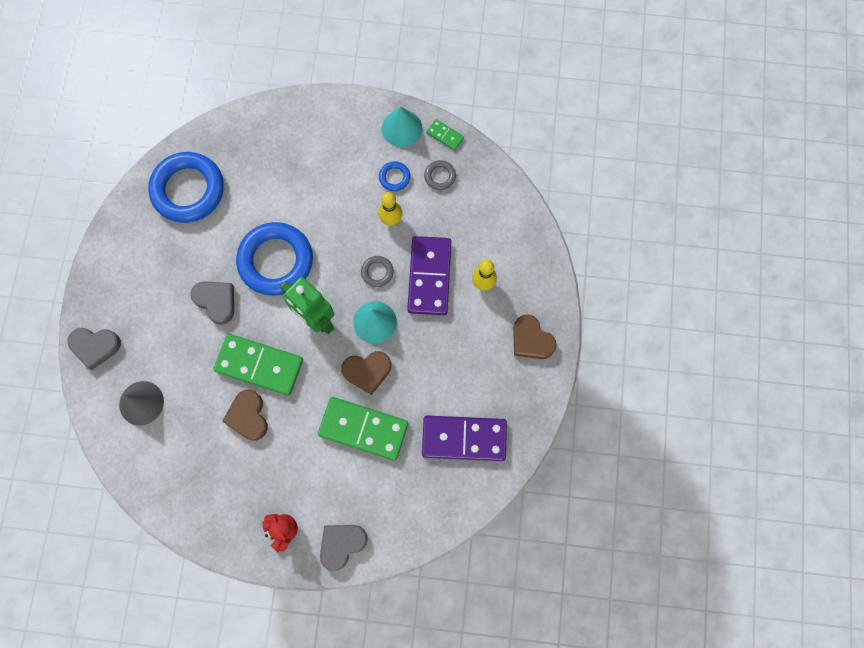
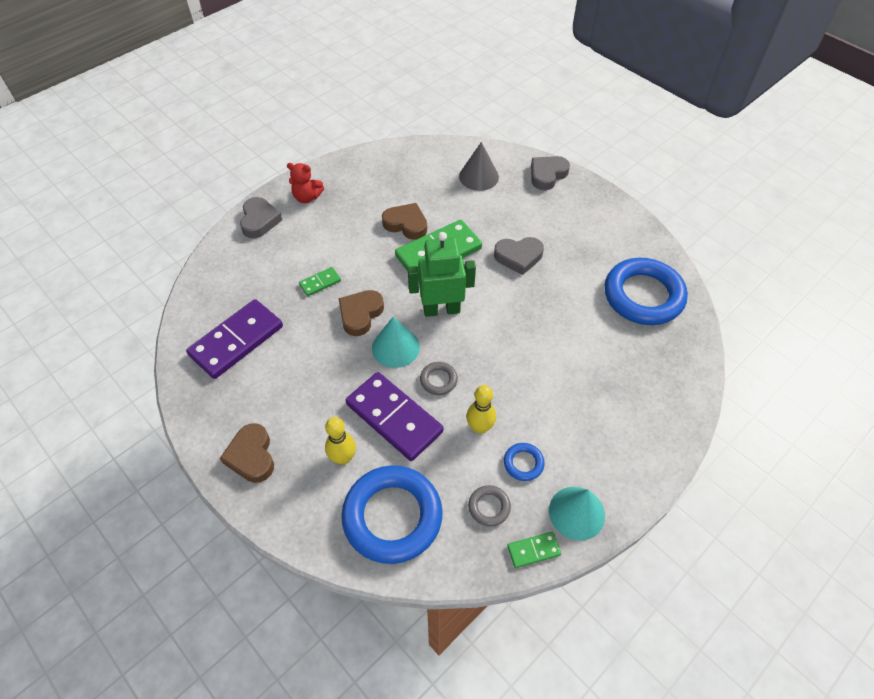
camera: 130 degrees right, 20 degrees down
(276, 261) = (519, 315): blue ring -> blue ring (392, 516)
(363, 429) = (320, 283): green domino -> green domino, size x0.46
(531, 340) = (251, 456): brown heart -> brown heart turned 105 degrees counterclockwise

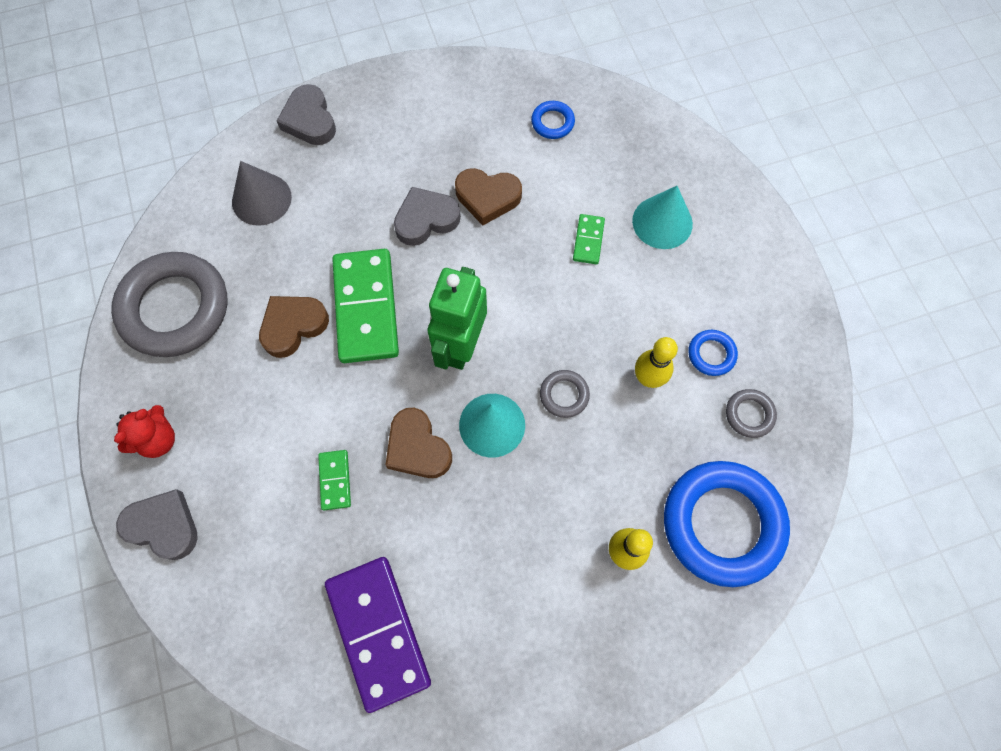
camera: 65 degrees left, 15 degrees up
(251, 456) = (574, 668): brown heart -> brown heart (487, 197)
(387, 171) = (175, 308): none -> grey ring
(394, 418) = (594, 469): purple domino -> none
(518, 257) = (426, 219): grey heart -> grey heart turned 135 degrees counterclockwise
(533, 550) = (813, 393): green domino -> green domino (588, 240)
(576, 513) = (788, 330): turquoise cone -> turquoise cone (662, 222)
(643, 296) = (552, 122): blue ring -> blue ring, size x0.43

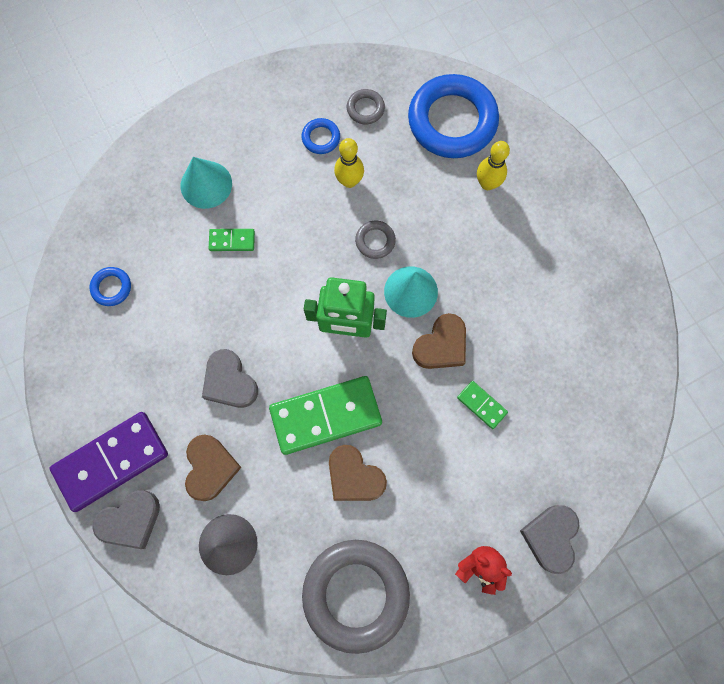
camera: 100 degrees left, 5 degrees up
(335, 480) = (482, 405): green domino -> green domino turned 60 degrees clockwise
(378, 632) = (586, 345): purple domino -> purple domino (111, 461)
(487, 197) = (199, 332): brown heart -> brown heart (210, 468)

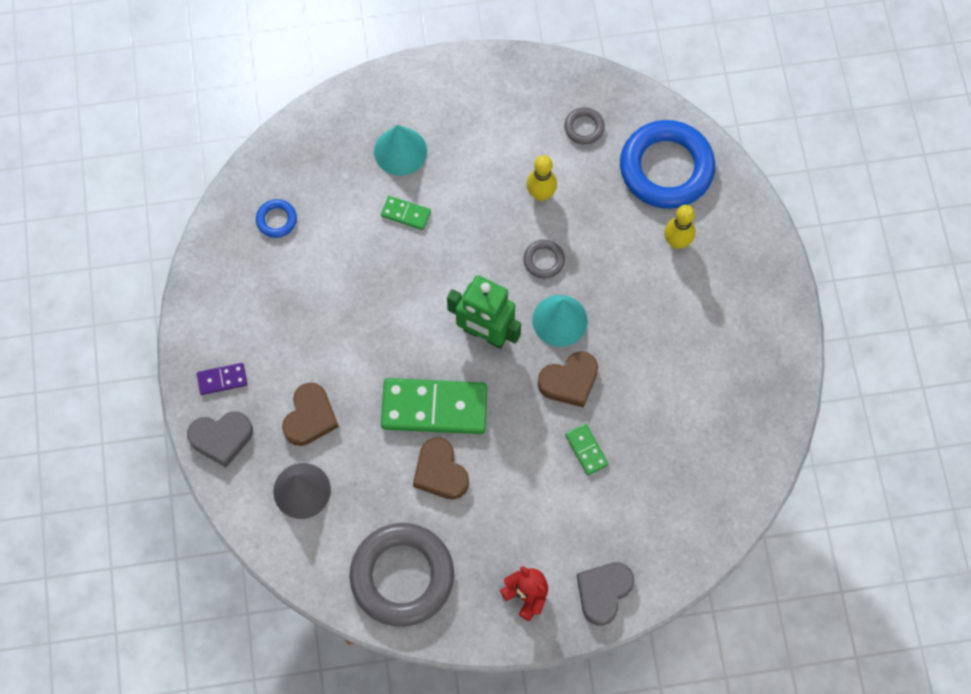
camera: 20 degrees right, 5 degrees down
(111, 461) = (222, 379): purple domino -> purple domino, size x0.46
(230, 382) = (356, 345): grey heart -> none
(321, 138) = (529, 142): blue ring -> none

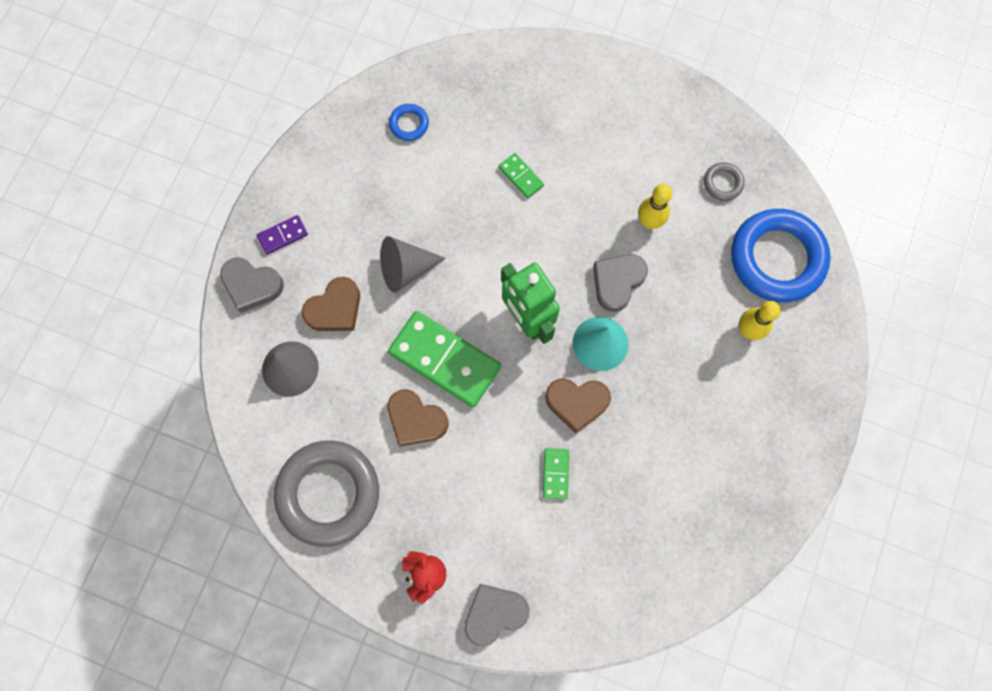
camera: 30 degrees right, 5 degrees up
(222, 379) = (282, 235): purple domino -> purple domino turned 45 degrees counterclockwise
(352, 349) = (406, 269): none -> grey cone
(400, 151) = (548, 120): turquoise cone -> none
(440, 472) = (416, 420): brown heart -> brown heart turned 60 degrees counterclockwise
(544, 260) = (617, 282): grey ring -> grey heart

